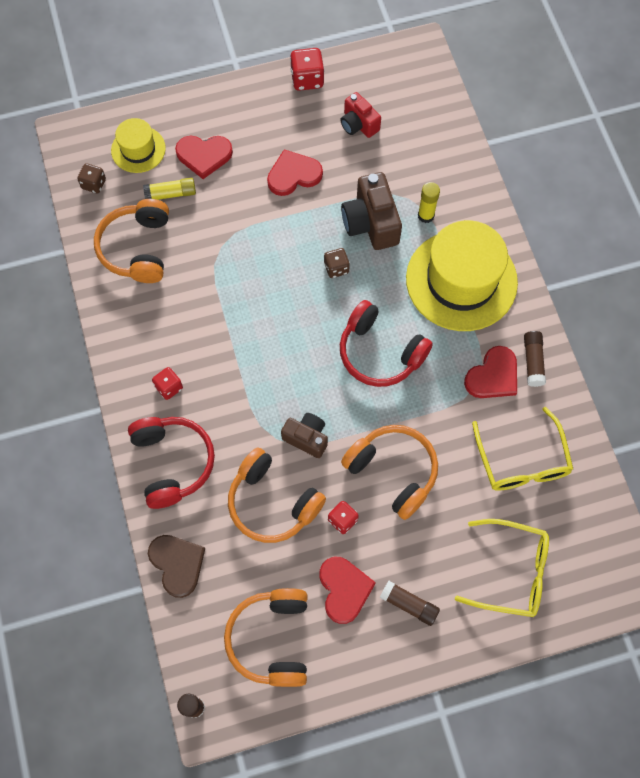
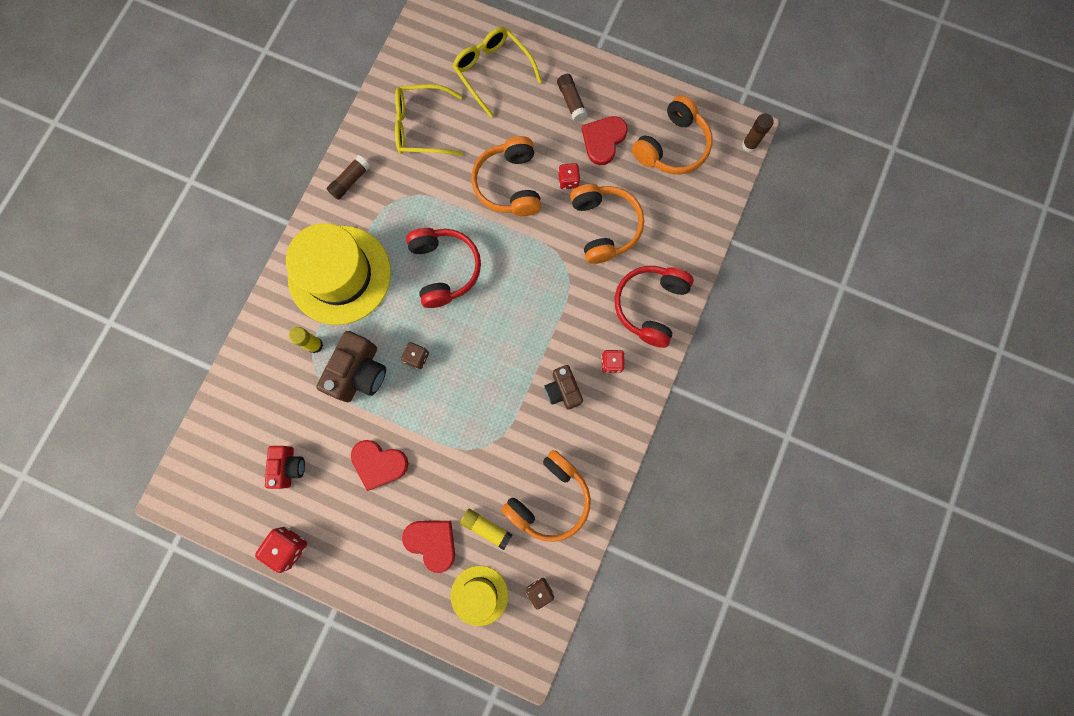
camera: 140 degrees left, 10 degrees up
(177, 564) = (697, 236): brown heart -> none
(306, 438) = (546, 251): brown camera -> brown camera (563, 390)
(493, 376) = (385, 193): red heart -> none
(522, 460) = (422, 127): yellow glasses -> yellow glasses turned 120 degrees counterclockwise

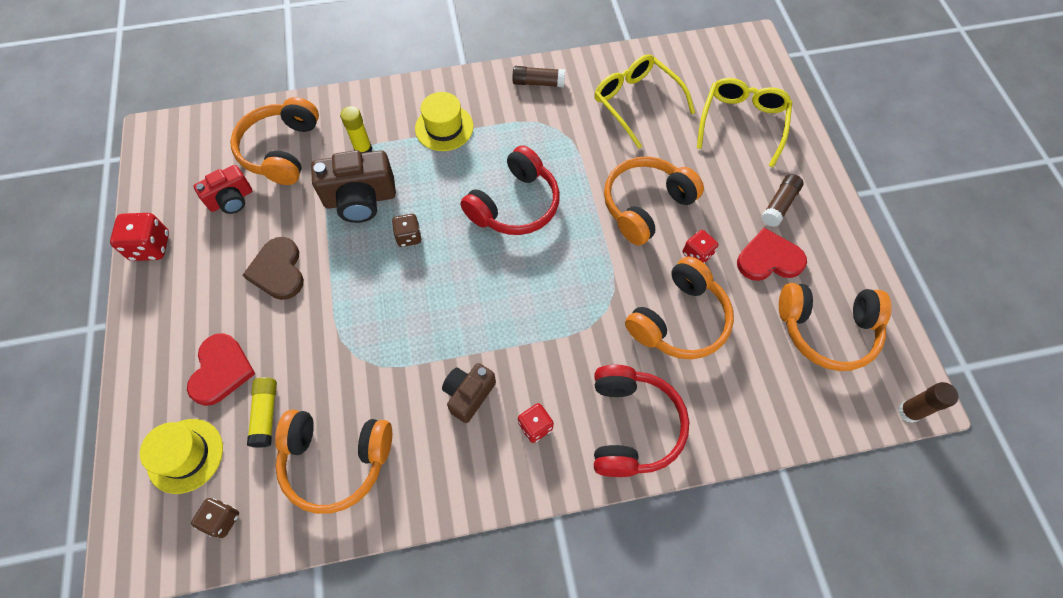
camera: 55 degrees right, 15 degrees down
(269, 405) = (282, 150): none -> orange headphones
(339, 275) = (444, 127): yellow hat -> yellow hat, size x0.51
(378, 464) = (278, 270): red heart -> brown heart
(650, 306) = (631, 426): red headphones -> red headphones turned 105 degrees clockwise

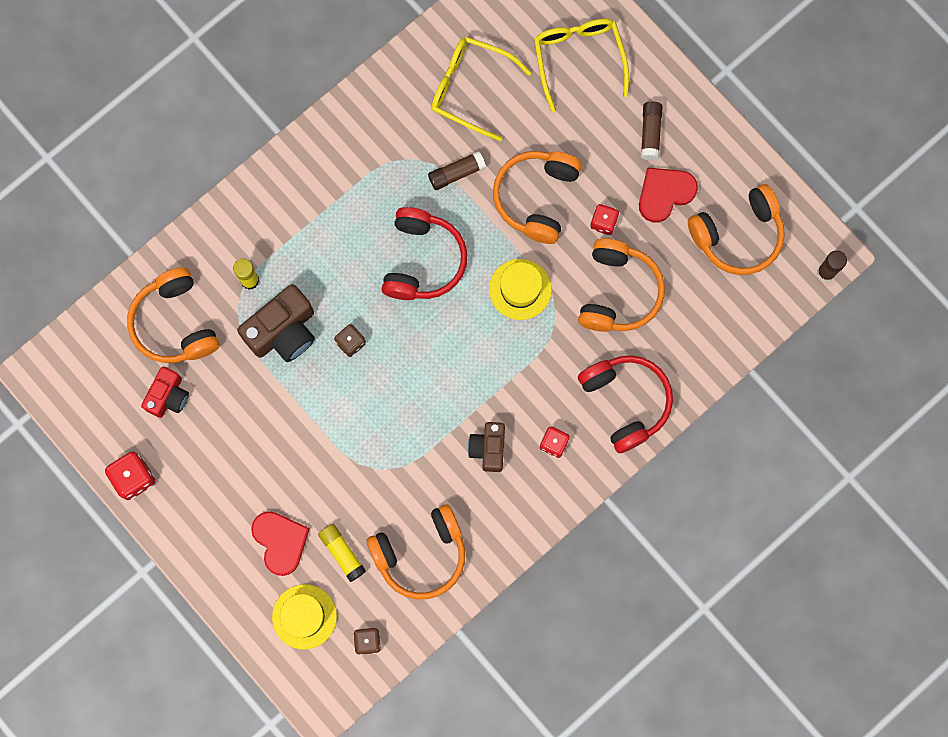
camera: 30 degrees left, 15 degrees up
(278, 270) = (261, 436): brown heart -> none
(444, 127) = (308, 216): yellow hat -> yellow hat (520, 289)
(538, 83) = (365, 115): brown glue stick -> brown glue stick (456, 173)

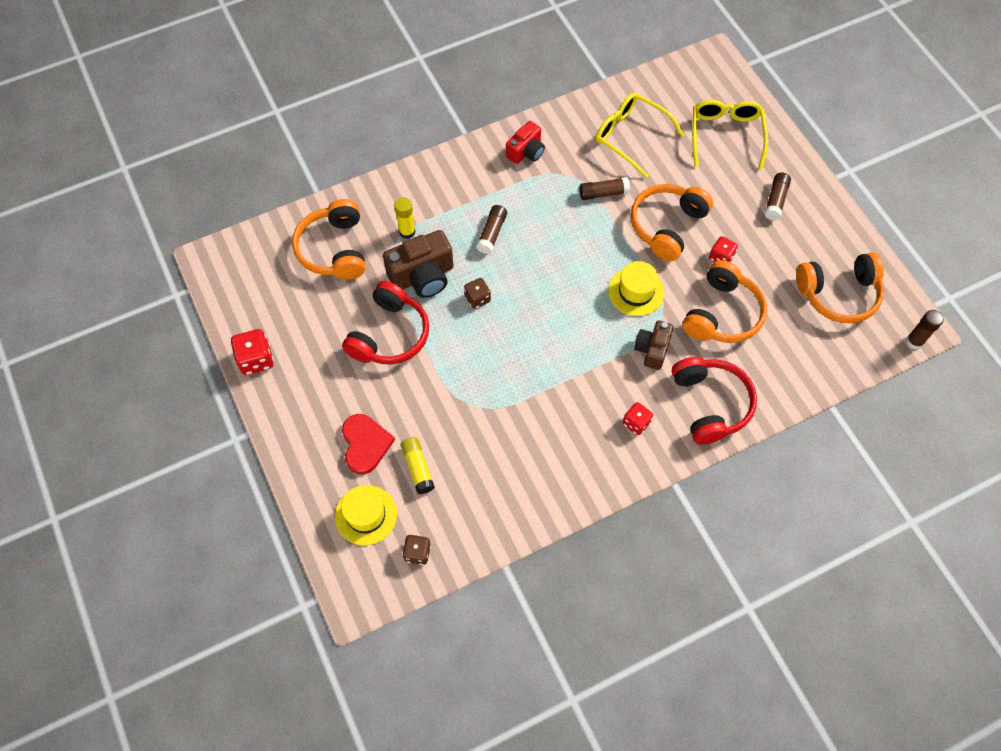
camera: 15 degrees right, 15 degrees down
(168, 396) = (309, 303): red camera -> red camera (526, 152)
(345, 257) = (492, 233): none -> brown glue stick
(421, 554) = (489, 487): orange headphones -> none
(422, 260) = (557, 250): red headphones -> red headphones (389, 334)
(488, 448) = (575, 412): brown camera -> brown camera (652, 349)
(665, 193) = (779, 247): red heart -> none

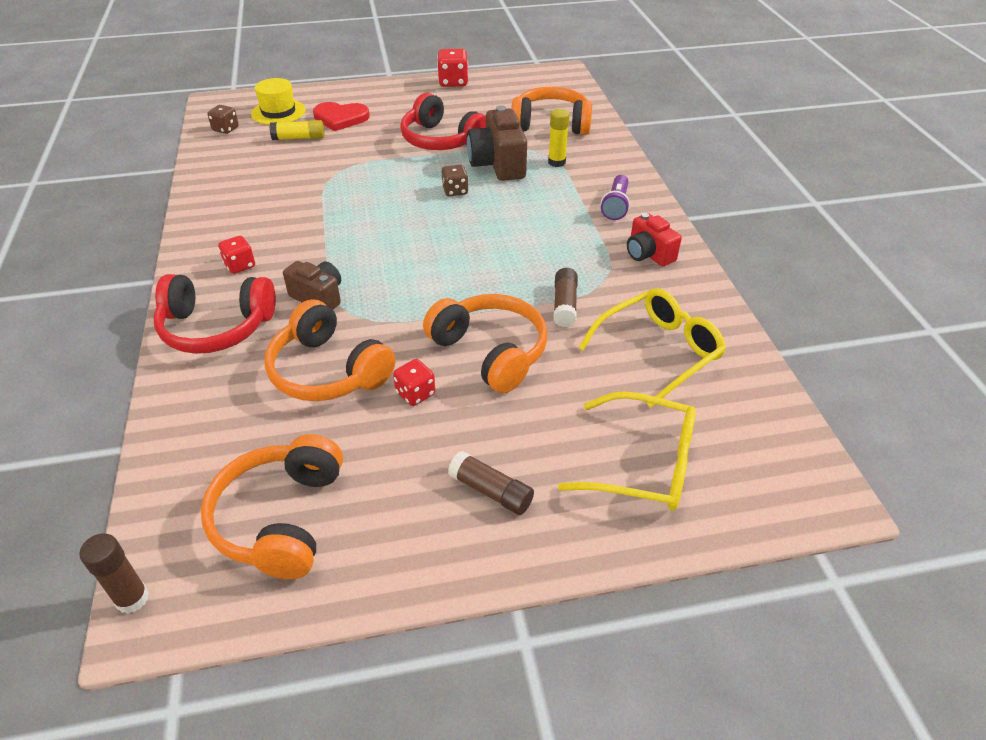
camera: 105 degrees right, 20 degrees down
(466, 180) = (616, 206): none -> purple flashlight
(492, 233) = (534, 212): brown glue stick -> none
(636, 291) = (404, 301): yellow hat -> none

